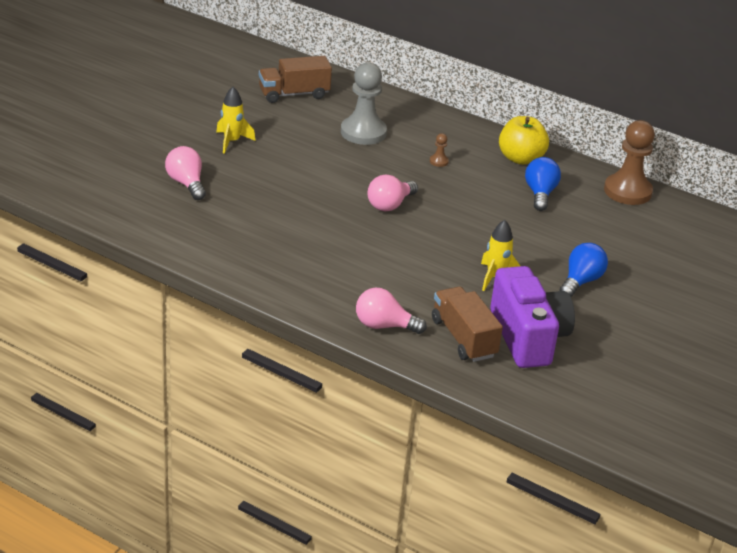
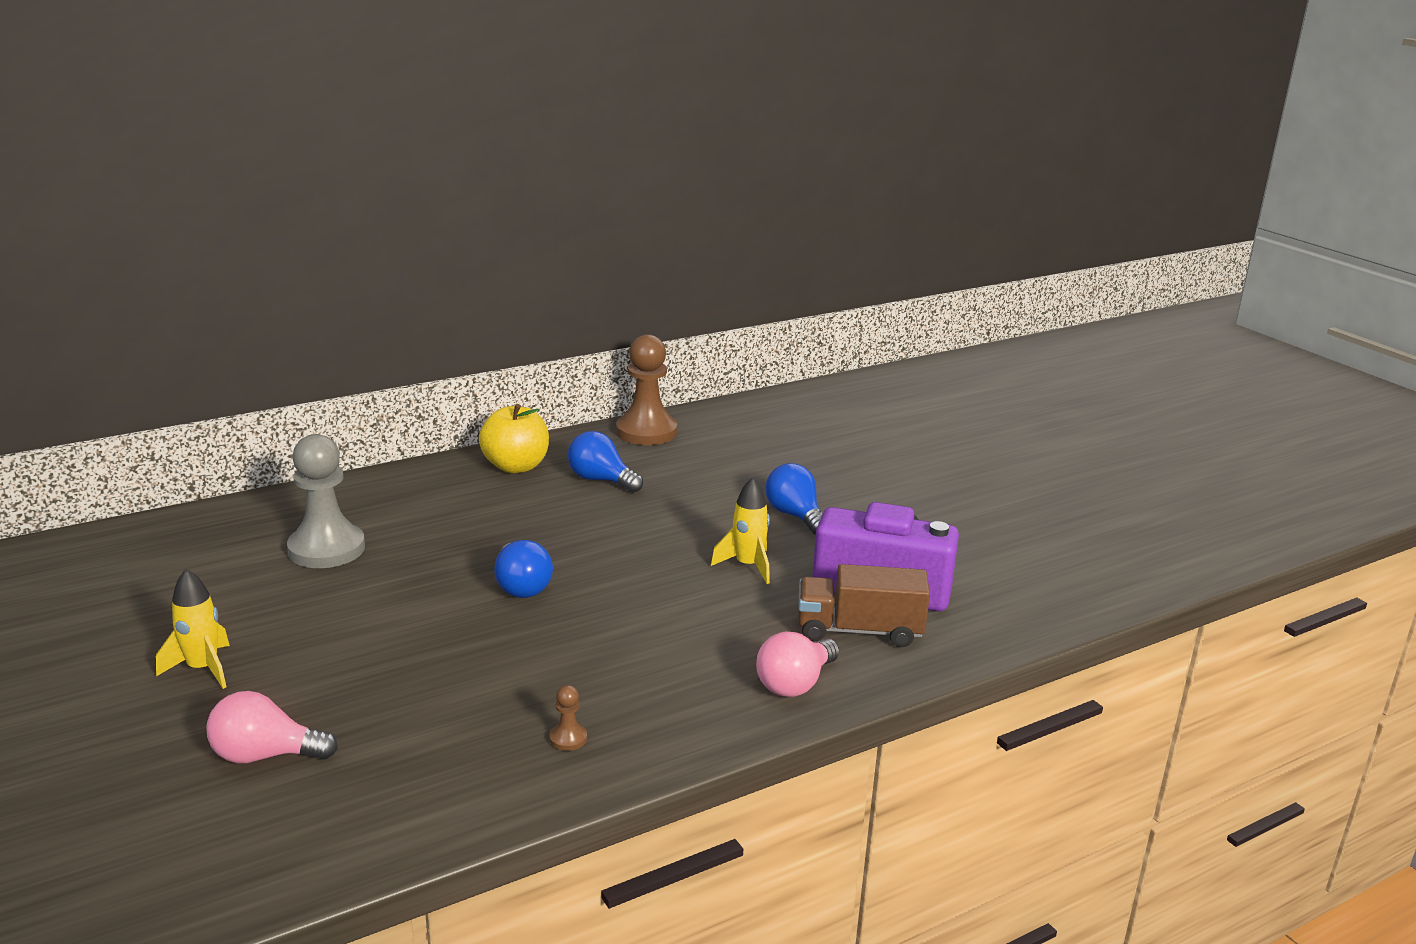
camera: 60 degrees left, 10 degrees down
(294, 94) = (153, 571): brown truck -> none
(390, 205) = (521, 586): pink light bulb -> blue light bulb
(439, 161) = (461, 519): brown pawn -> brown pawn (568, 738)

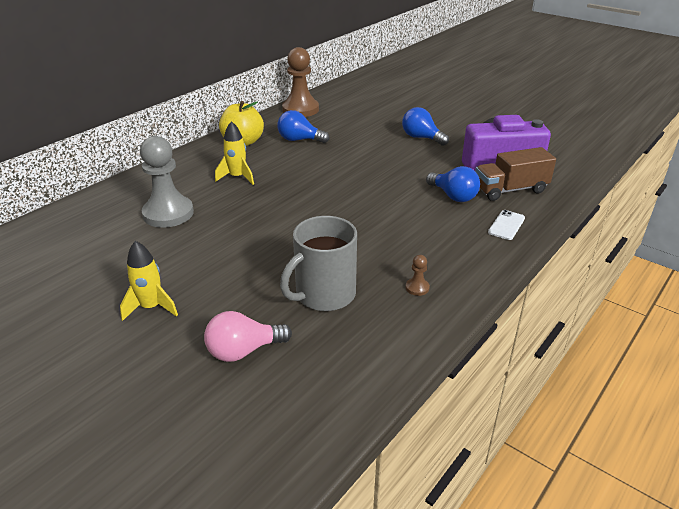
camera: 20 degrees left, 10 degrees up
(431, 712) = (324, 295): none -> grey mug
(521, 586) = (309, 208): blue light bulb -> blue light bulb (453, 196)
(748, 566) = (422, 169): yellow rocket -> yellow rocket (237, 177)
(795, 684) = (506, 225): pink light bulb -> white phone

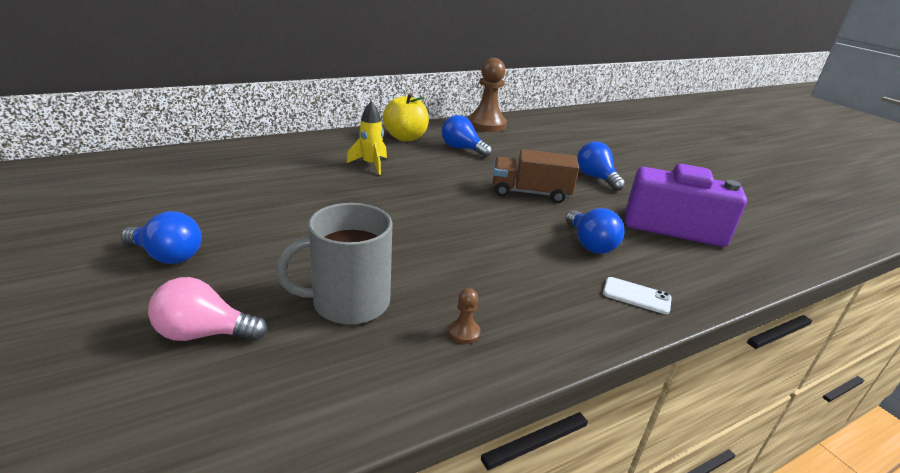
camera: 20 degrees right, 5 degrees down
(151, 307) = (167, 256): yellow rocket -> blue light bulb
(168, 213) = (276, 178): grey pawn -> none
(506, 225) = (636, 296): white phone -> white phone turned 60 degrees clockwise
(510, 190) = (669, 257): brown truck -> brown truck (530, 193)

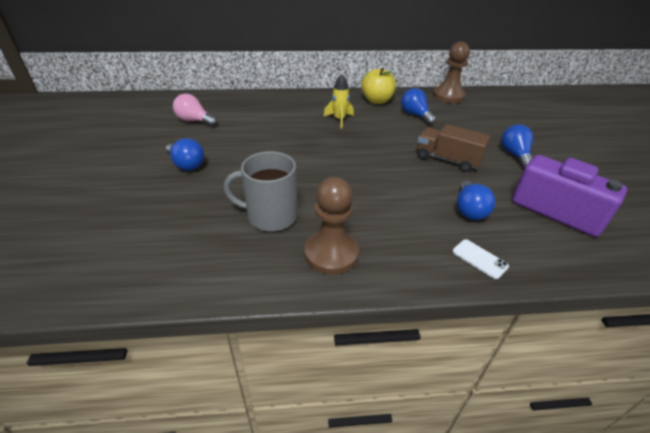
camera: 25 degrees right, 10 degrees up
(204, 333) = (183, 216): pink light bulb -> pink light bulb (194, 121)
(464, 332) = (331, 253): brown pawn -> brown pawn, size x2.47

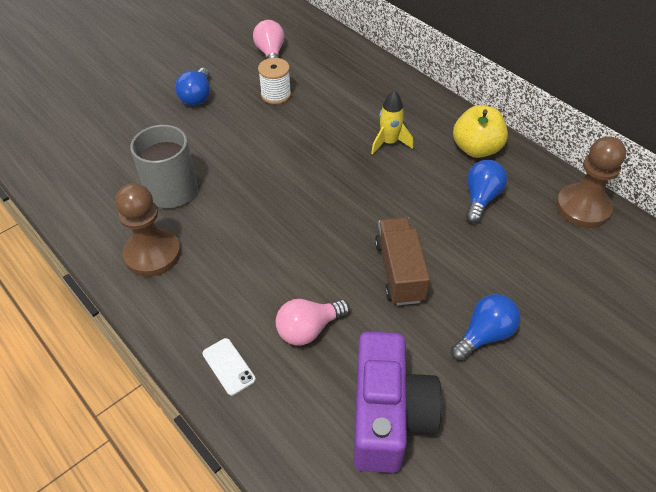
camera: 55 degrees right, 10 degrees up
(238, 135) = (276, 94): none -> white spool
(469, 210) = (308, 329): blue light bulb -> pink light bulb
(479, 259) = (228, 366): white phone -> white phone turned 45 degrees counterclockwise

